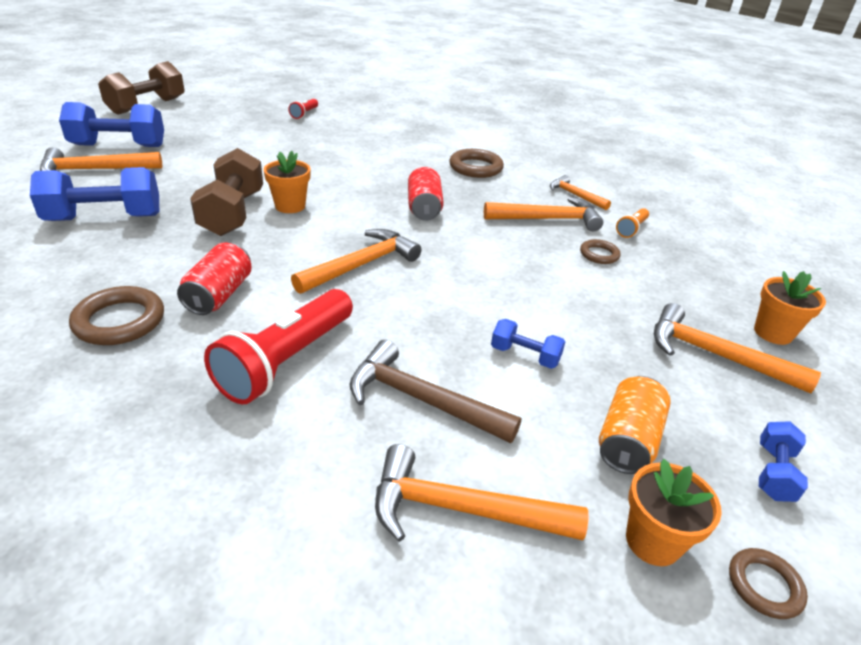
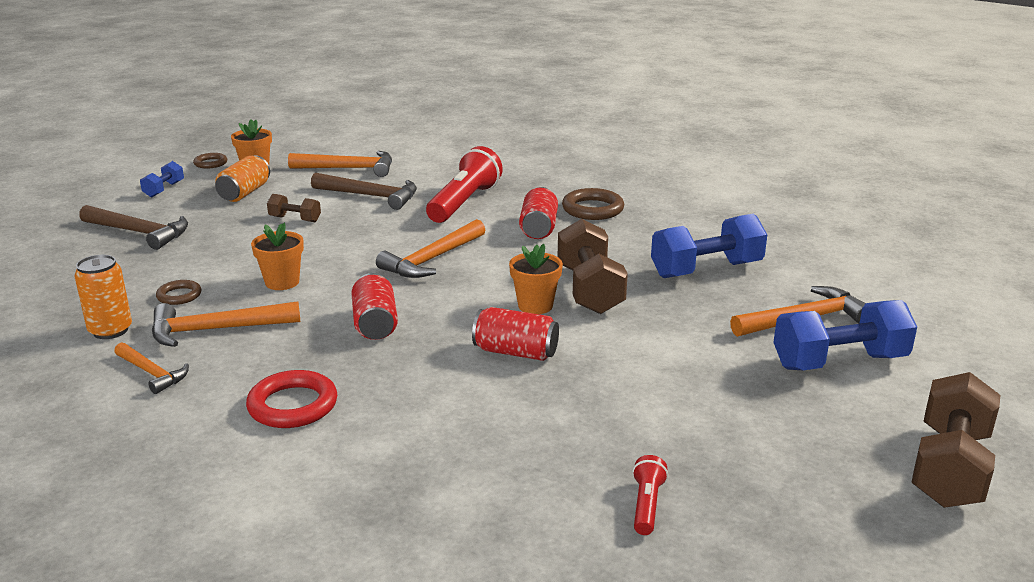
camera: 175 degrees right, 10 degrees down
(326, 177) = (515, 352): none -> red can
(475, 168) = (293, 405): brown ring -> red ring
(524, 356) = (295, 219): blue dumbbell -> brown dumbbell
(631, 229) = (110, 330): orange flashlight -> orange can
(715, 355) = (139, 232): orange hammer -> brown hammer
(773, 333) = (66, 250): orange flower pot -> orange flower pot (282, 282)

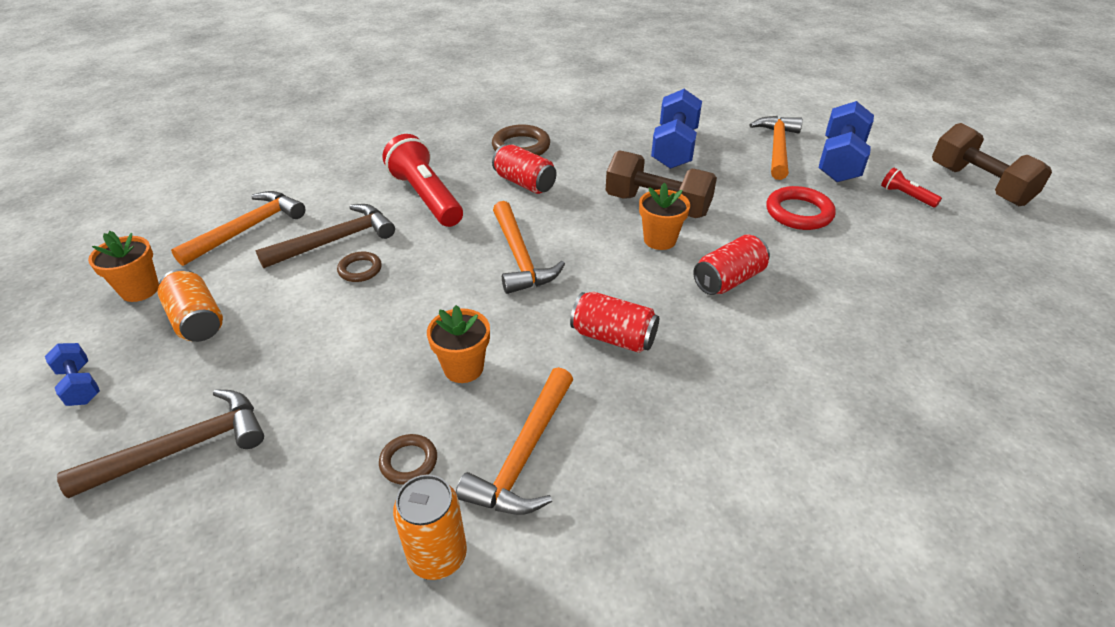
camera: 55 degrees left, 15 degrees up
(152, 373) = (580, 543): orange hammer -> none
(210, 163) = (64, 319): brown ring -> brown ring (360, 269)
(293, 405) = (728, 447): red ring -> red ring (799, 213)
(295, 219) = (322, 308): brown dumbbell -> none
(646, 505) = (978, 310): red flashlight -> red flashlight (906, 196)

